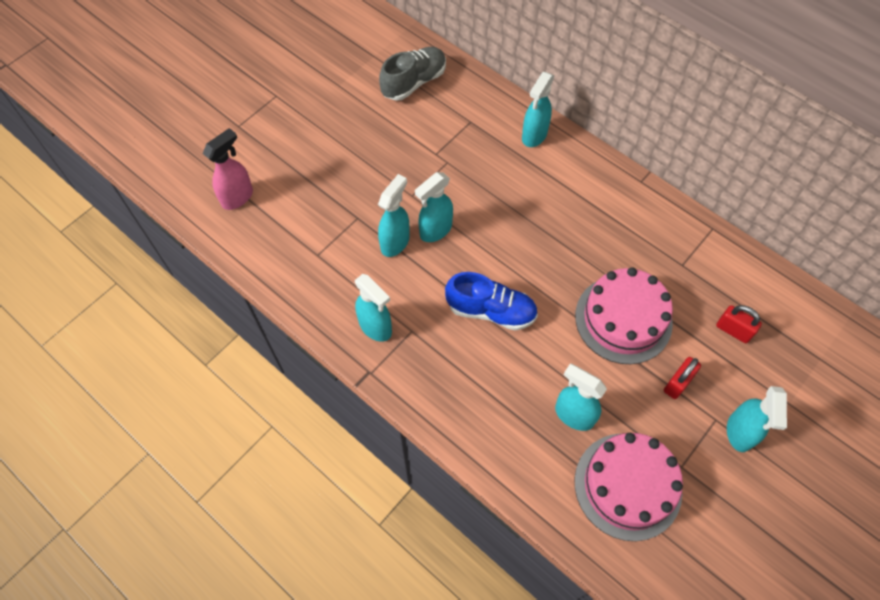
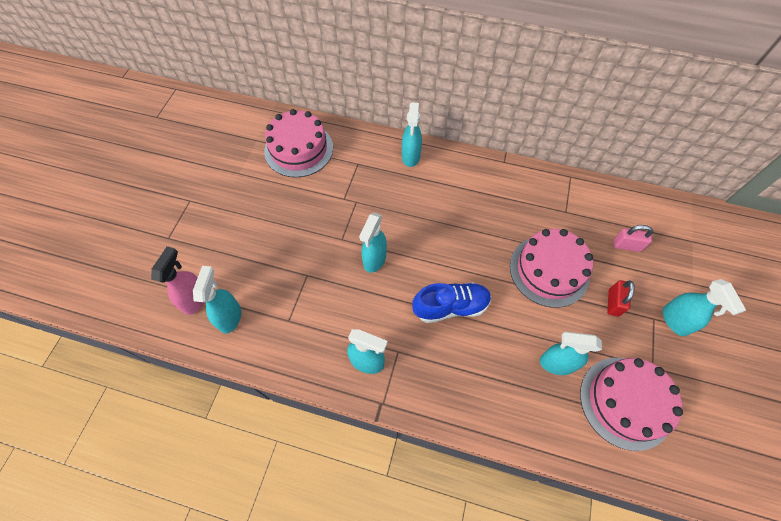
camera: 25 degrees left, 0 degrees up
(395, 242) = (347, 283): turquoise spray bottle -> turquoise spray bottle (230, 317)
(414, 82) = (299, 149): grey shoe -> pink cake
(733, 330) = (626, 245): red padlock -> pink padlock

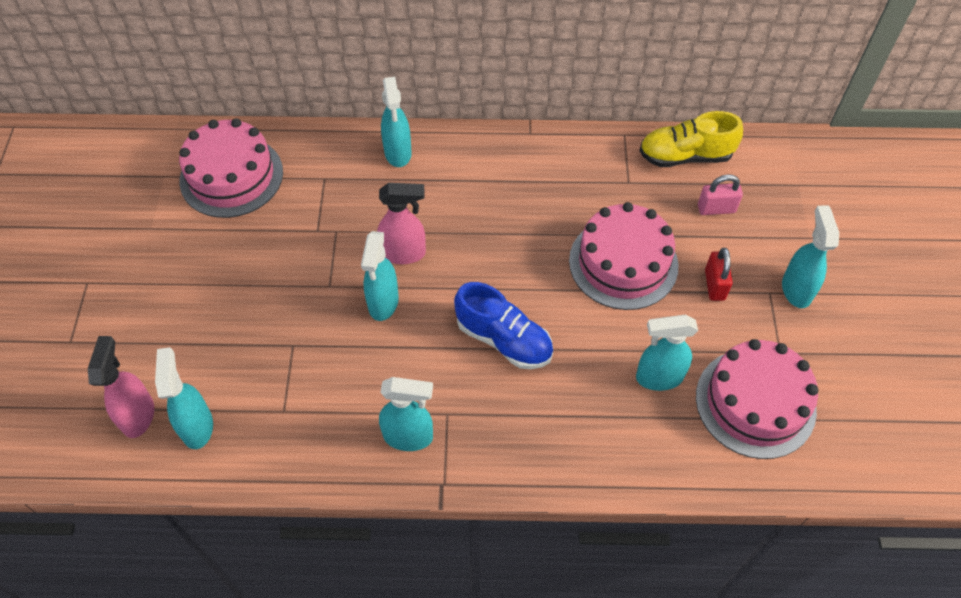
camera: 15 degrees left, 5 degrees down
(397, 228) = (404, 253): none -> pink spray bottle
(451, 307) = (504, 340): blue shoe -> blue shoe turned 60 degrees clockwise
(611, 202) = (685, 156): none -> yellow shoe
(675, 321) = (796, 289): turquoise spray bottle -> turquoise spray bottle turned 150 degrees counterclockwise

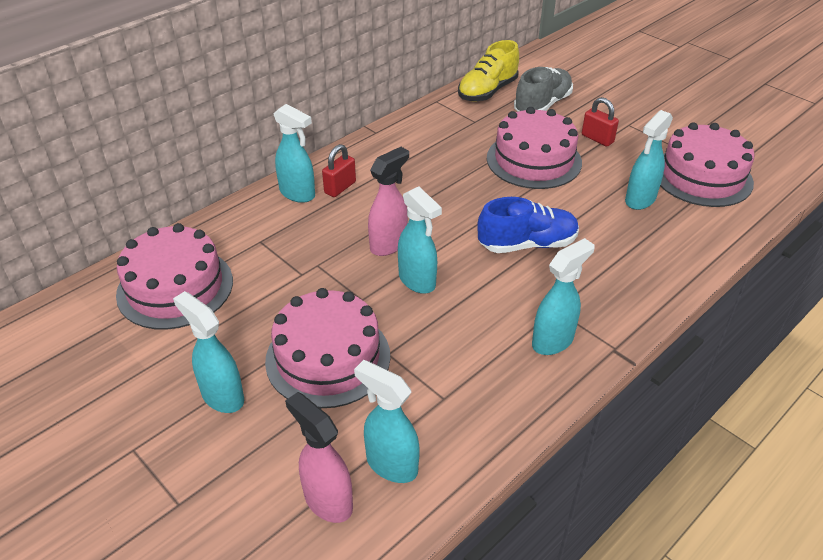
camera: 45 degrees left, 15 degrees down
(254, 314) = (328, 358): none -> pink cake
(434, 171) = (340, 187): none -> red padlock
(716, 209) = (542, 105): pink padlock -> grey shoe
(796, 289) = (638, 115): turquoise spray bottle -> turquoise spray bottle (222, 396)

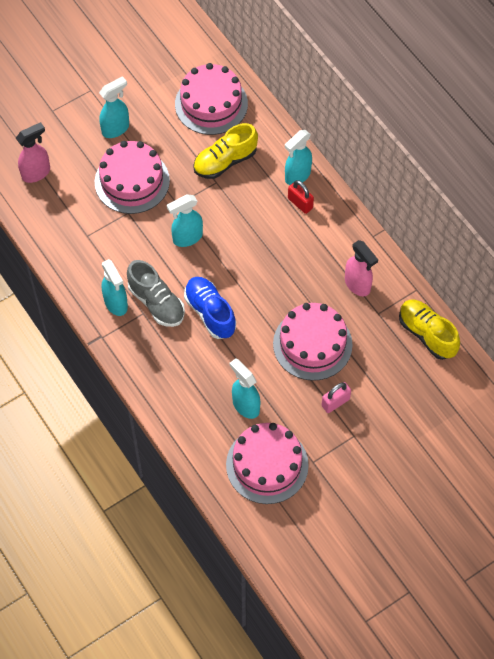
camera: 100 degrees right, 20 degrees up
(280, 260) = (225, 161): none -> yellow shoe
(389, 244) = (228, 226): pink spray bottle -> pink spray bottle (357, 285)
(391, 464) = (50, 203): turquoise spray bottle -> none
(527, 244) = (210, 313): blue shoe -> blue shoe turned 150 degrees clockwise
(542, 105) = (397, 374): grey shoe -> grey shoe (156, 303)
(597, 139) = (335, 402): red padlock -> pink padlock

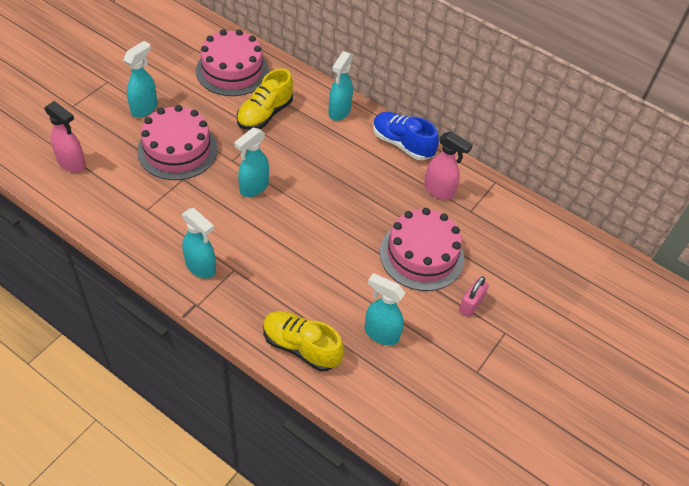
camera: 25 degrees left, 10 degrees down
(36, 173) = (72, 163): pink spray bottle -> pink spray bottle turned 90 degrees clockwise
(156, 303) = (245, 255): grey shoe -> none
(210, 313) = (305, 251): blue shoe -> blue shoe (402, 144)
(267, 465) = (431, 389): pink cake -> none
(300, 203) = (352, 134): red padlock -> none
(427, 334) = (525, 218): yellow shoe -> yellow shoe (301, 347)

